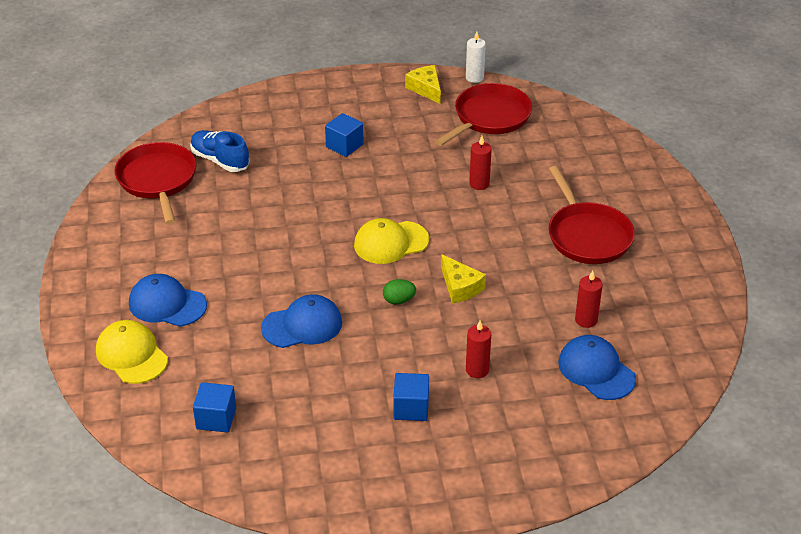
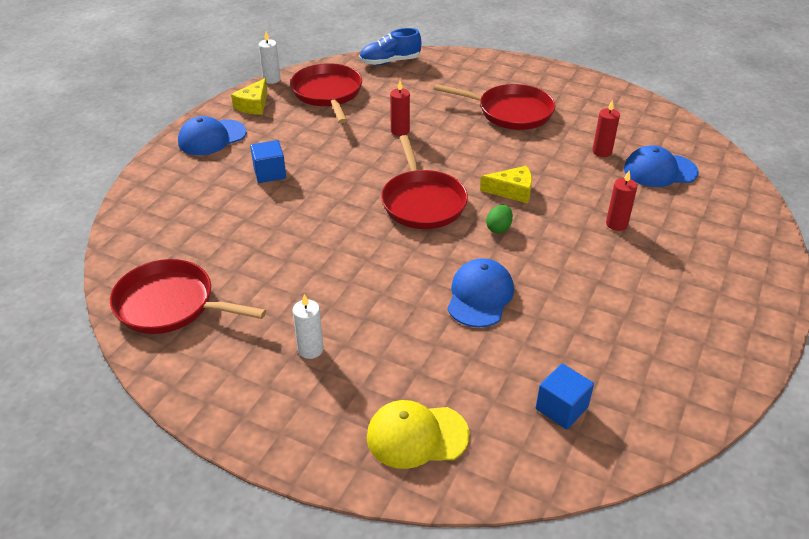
camera: 55 degrees left, 0 degrees up
(167, 304) = (365, 375): blue cap -> blue cap (212, 138)
(170, 266) = (310, 349): none -> white candle
(220, 160) = (195, 251): blue shoe -> blue shoe (390, 62)
(391, 242) = (422, 202): yellow cap -> red pan
(411, 408) = (636, 277): blue cube -> none
(426, 89) = (253, 105): yellow cheese -> yellow cheese turned 75 degrees counterclockwise

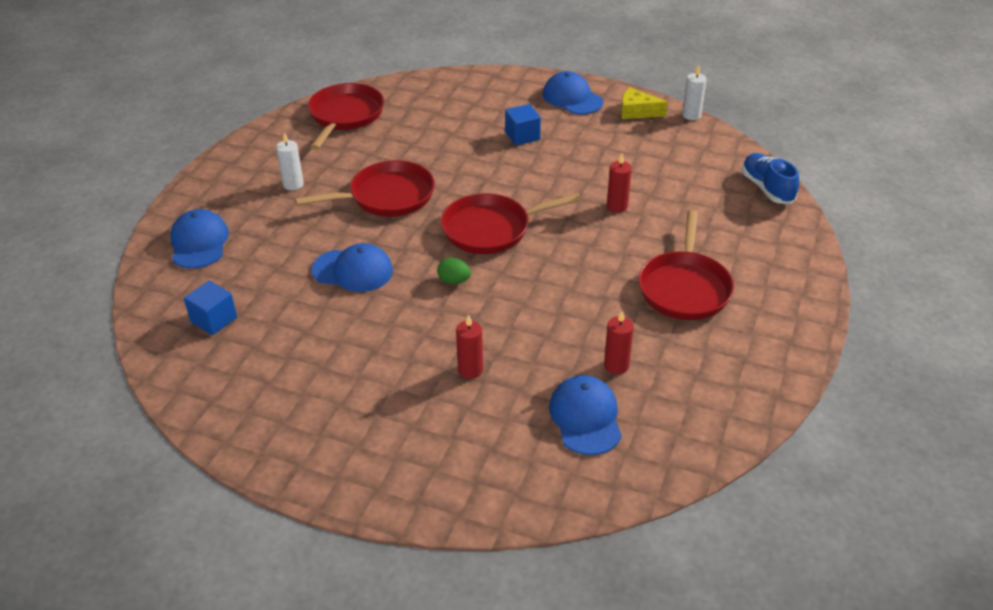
camera: 85 degrees right, 0 degrees up
(328, 93) = (676, 153): red pan -> red pan (387, 196)
(417, 436) = (199, 243): yellow cap -> blue cap
(512, 191) = (520, 290): yellow cheese -> none

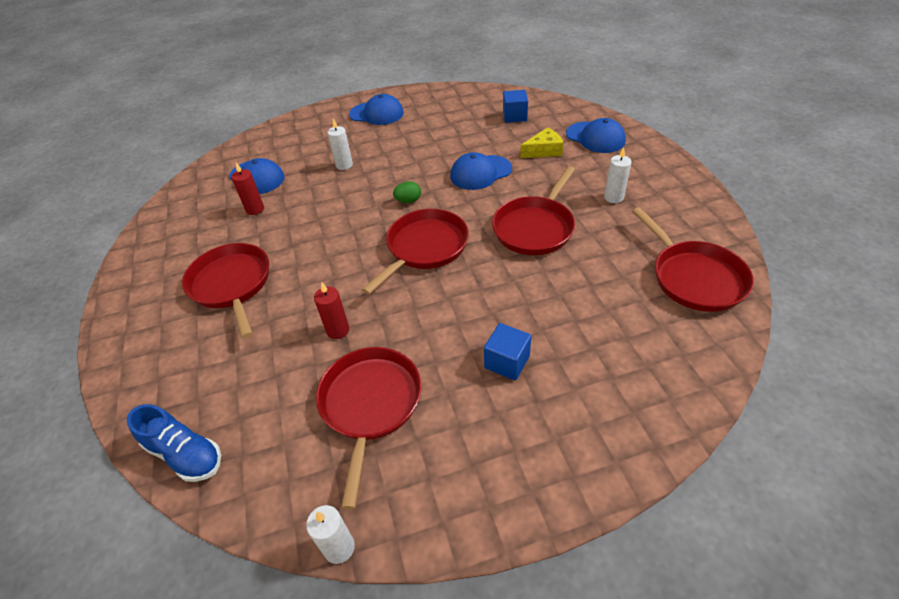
camera: 145 degrees right, 5 degrees up
(470, 370) = (344, 165): red candle -> white candle
(572, 98) = (520, 470): blue cap -> blue cap (377, 113)
(629, 157) = (370, 405): none -> red pan
(637, 112) = (417, 501): yellow cheese -> yellow cheese (544, 151)

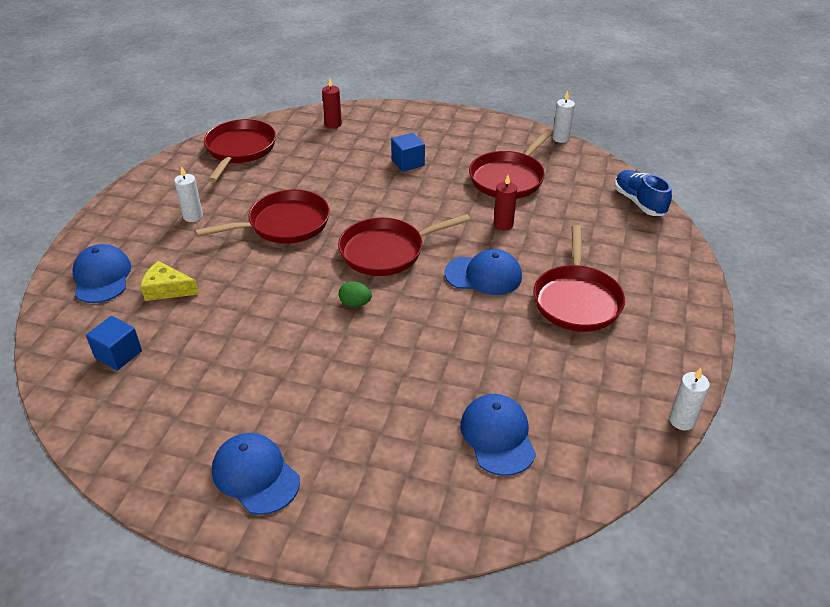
camera: 150 degrees left, 5 degrees down
(255, 209) = (521, 381): red candle -> red candle (333, 124)
(344, 165) = (379, 393): white candle -> white candle (682, 420)
(480, 173) = (255, 298): blue cap -> blue cap (483, 275)

